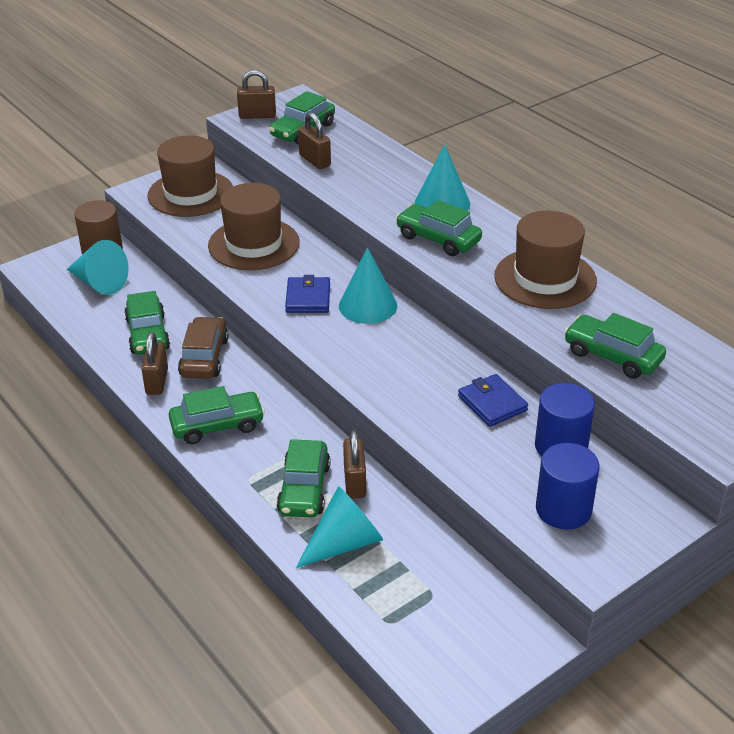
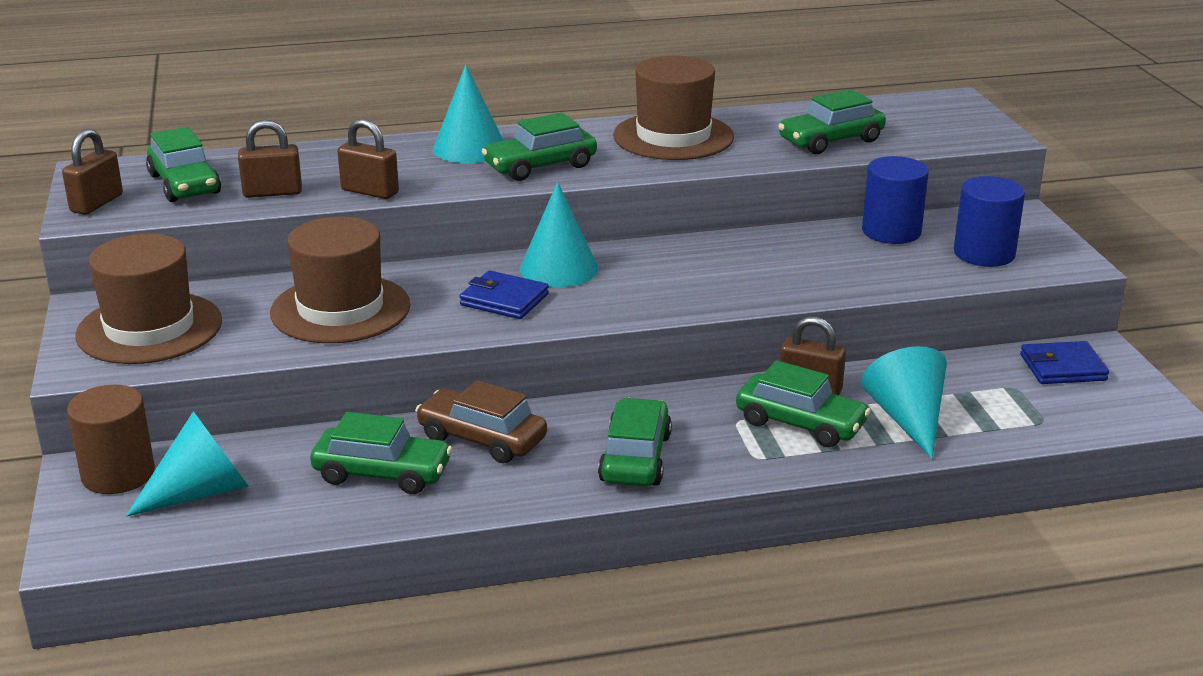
camera: 65 degrees left, 10 degrees down
(157, 381) = (500, 486): brown padlock -> brown padlock (370, 191)
(492, 403) = (798, 246): blue wallet -> blue wallet (1062, 367)

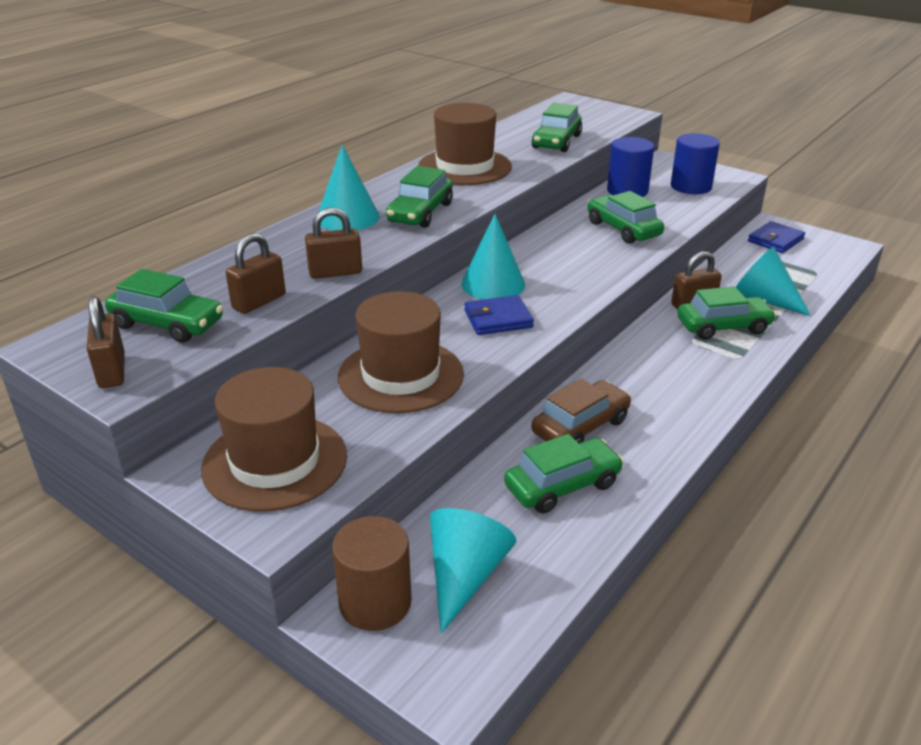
camera: 40 degrees left, 5 degrees up
(482, 439) = (580, 426): brown car -> brown car turned 150 degrees clockwise
(635, 458) = (683, 391): green car -> green car (623, 229)

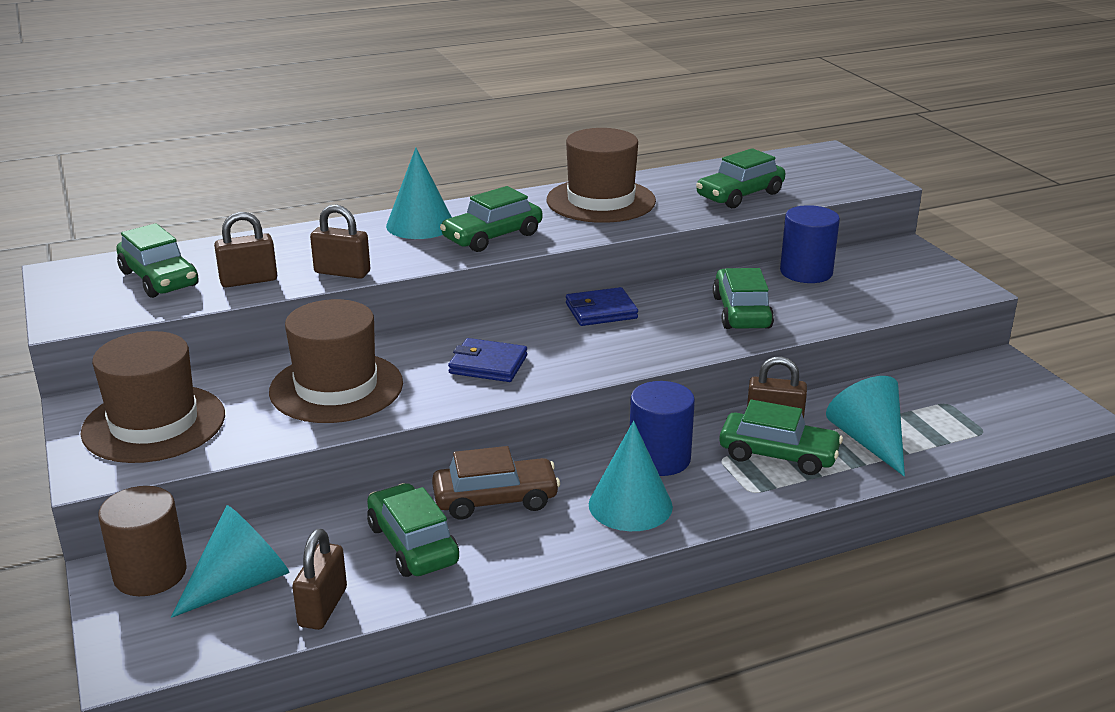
camera: 30 degrees right, 5 degrees down
(112, 371) = (77, 304): brown padlock -> brown padlock (323, 607)
(493, 284) = (527, 330): turquoise cone -> turquoise cone (630, 505)
(562, 485) = (412, 544): green car -> green car turned 120 degrees counterclockwise
(691, 186) = (892, 286): blue cylinder -> blue cylinder (659, 459)
(775, 240) = (979, 381): blue wallet -> blue wallet (601, 311)

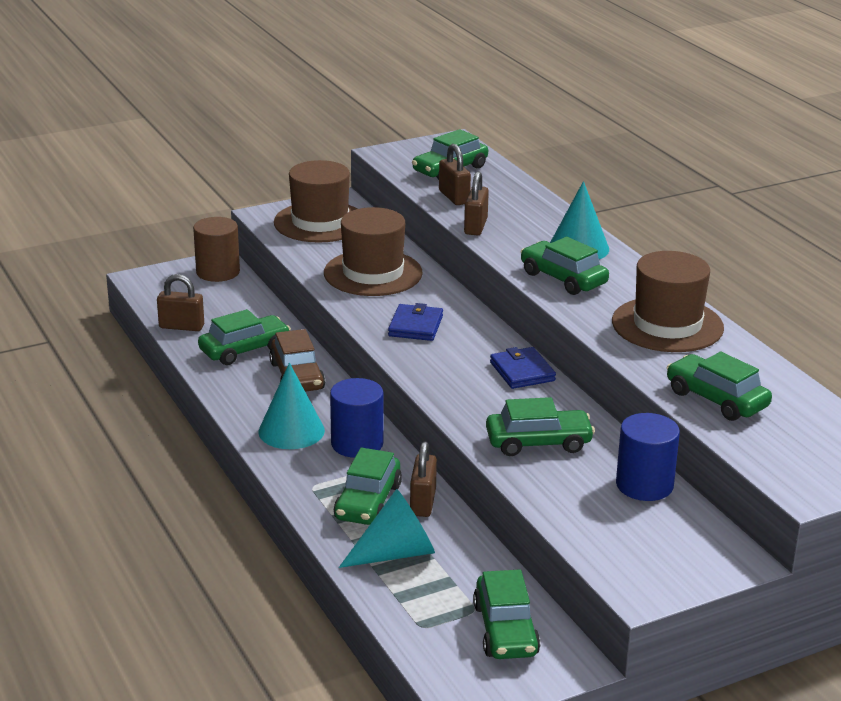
camera: 85 degrees right, 0 degrees up
(241, 583) = (207, 299): turquoise cone -> none
(970, 389) = (505, 630): none -> green car

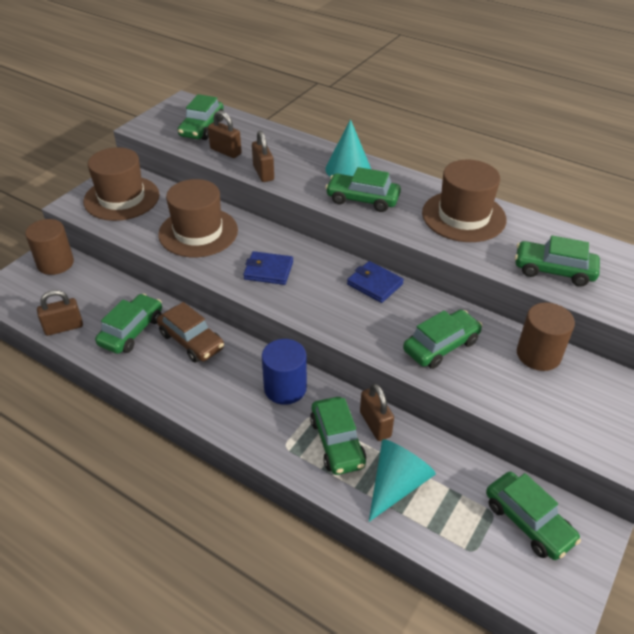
camera: 30 degrees left, 15 degrees up
(291, 431) = (227, 397): turquoise cone -> none
(415, 326) = (268, 270): blue wallet -> blue wallet turned 60 degrees counterclockwise
(644, 485) = (538, 354): blue cylinder -> brown cylinder

